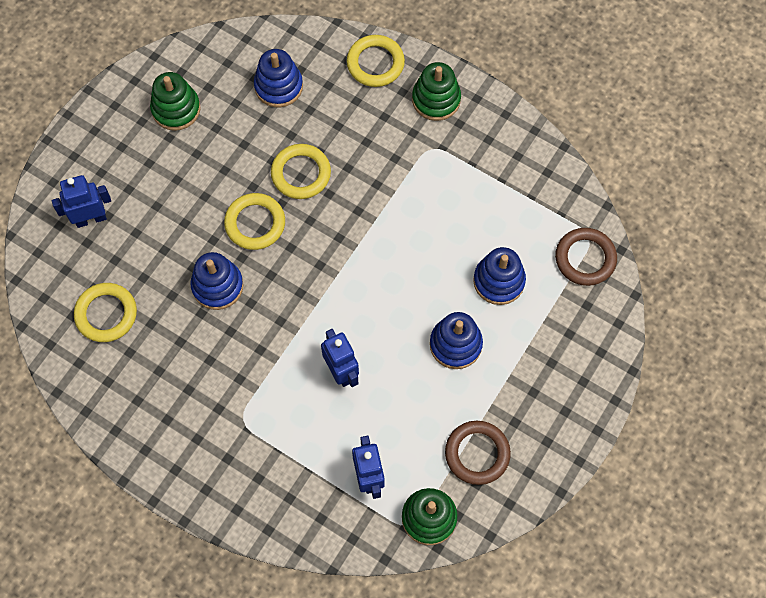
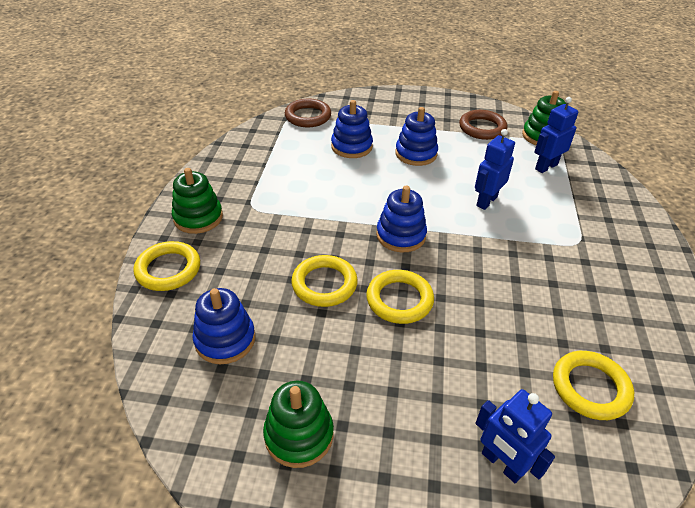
camera: 115 degrees left, 25 degrees down
(217, 286) = (483, 304): blue stacking toy -> blue stacking toy (401, 235)

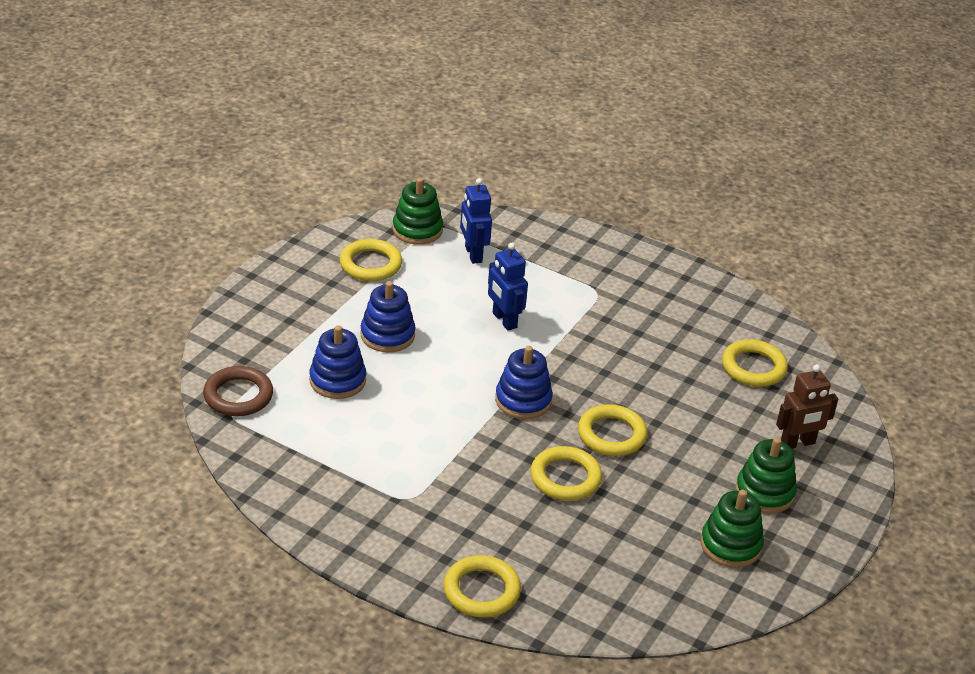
camera: 70 degrees left, 5 degrees down
(198, 217) = (401, 548): green stacking toy -> green stacking toy (764, 492)
(225, 339) = (606, 567): blue stacking toy -> none
(482, 128) = (370, 264): brown ring -> yellow ring
(501, 464) = (797, 443): blue robot -> brown robot

